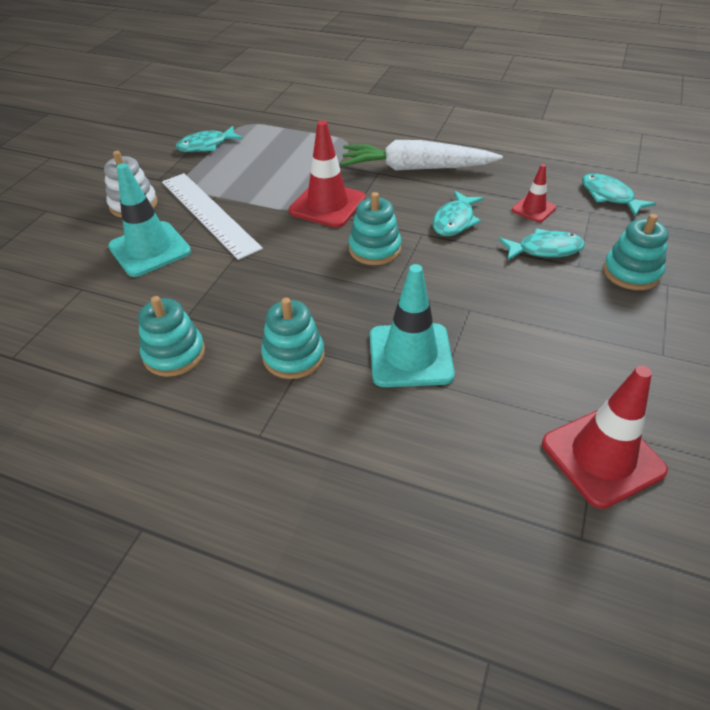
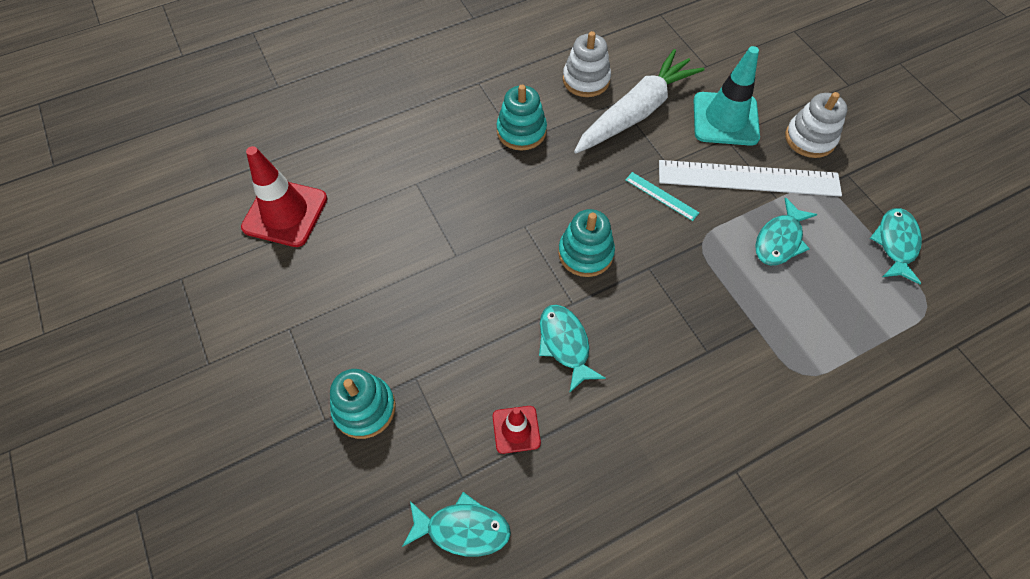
camera: 130 degrees right, 15 degrees up
(174, 354) = (586, 80): turquoise stacking toy -> white stacking toy
(275, 242) = (661, 196): none -> turquoise ruler
(327, 205) = (685, 267): red traffic cone -> none
(410, 355) = (455, 187): turquoise traffic cone -> none
(415, 168) = (686, 392): white carrot -> white carrot (636, 112)
(545, 249) = (457, 374): turquoise fish -> turquoise fish (779, 240)

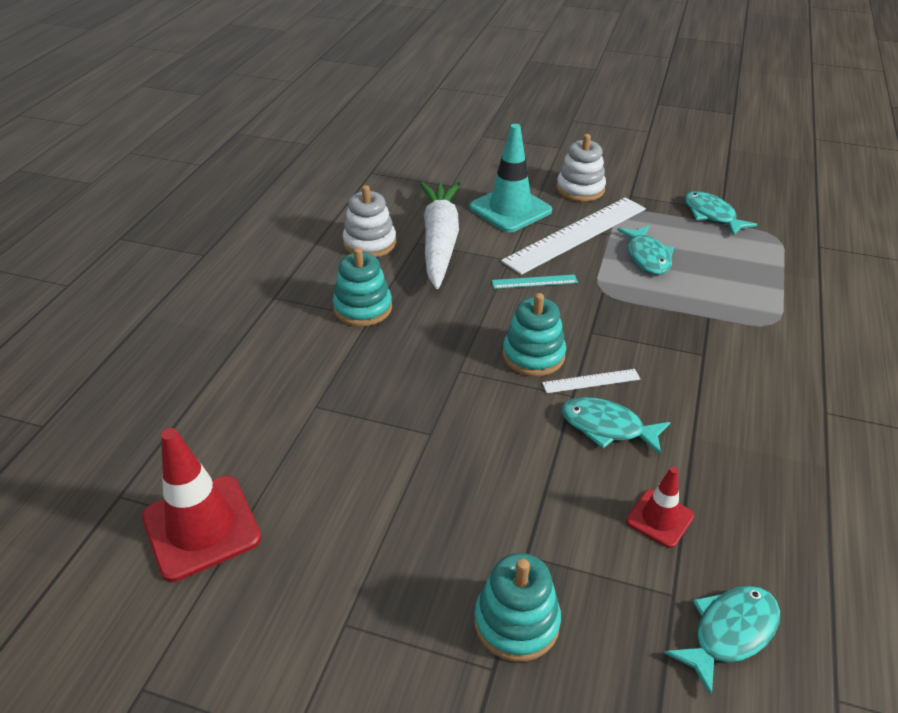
camera: 45 degrees left, 20 degrees down
(598, 303) = (591, 381): none -> white ruler

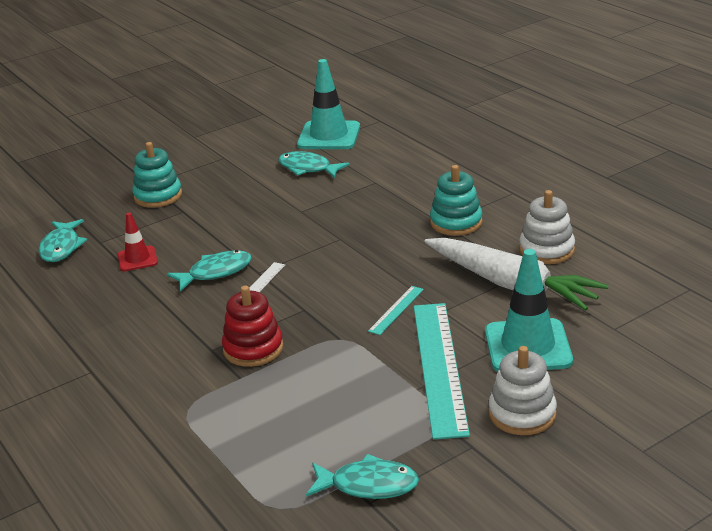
camera: 130 degrees right, 10 degrees down
(201, 527) = (329, 136): red traffic cone -> turquoise traffic cone
(533, 355) = (314, 273): turquoise stacking toy -> none
(576, 234) = (439, 367): white ruler -> turquoise ruler
(647, 257) = (354, 392): turquoise fish -> turquoise fish (308, 168)
(671, 331) = (253, 348): none -> red stacking toy

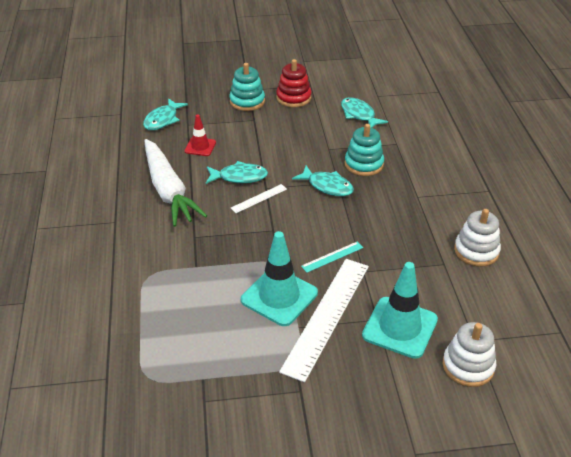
camera: 25 degrees right, 10 degrees up
(253, 348) = (219, 247): red stacking toy -> red stacking toy (293, 98)
(329, 136) = (393, 92): turquoise traffic cone -> turquoise traffic cone (279, 296)
(368, 485) = (213, 388): turquoise fish -> turquoise fish (327, 186)
(439, 367) = (326, 316): turquoise ruler -> white ruler
(456, 222) = (428, 200): turquoise stacking toy -> turquoise stacking toy (364, 164)
(512, 285) = (428, 271): white carrot -> white carrot (168, 191)
(522, 414) = (353, 381): white stacking toy -> white stacking toy (468, 366)

